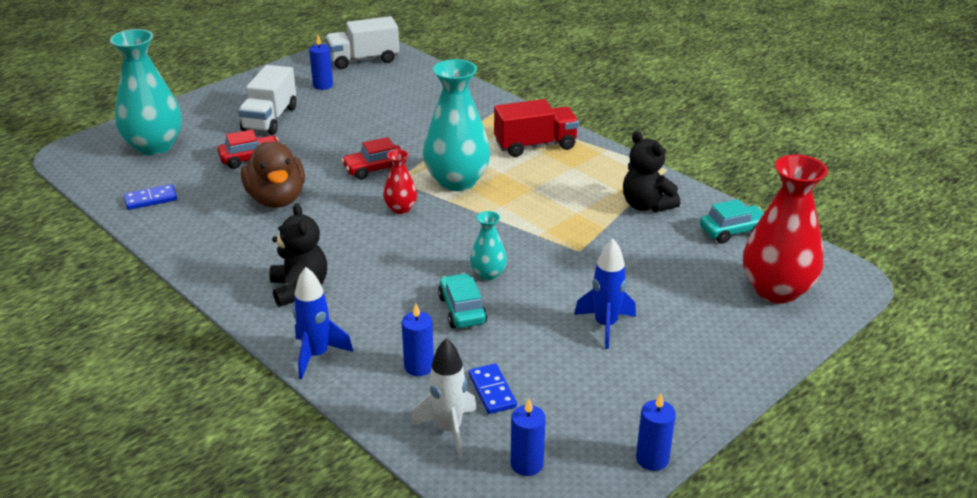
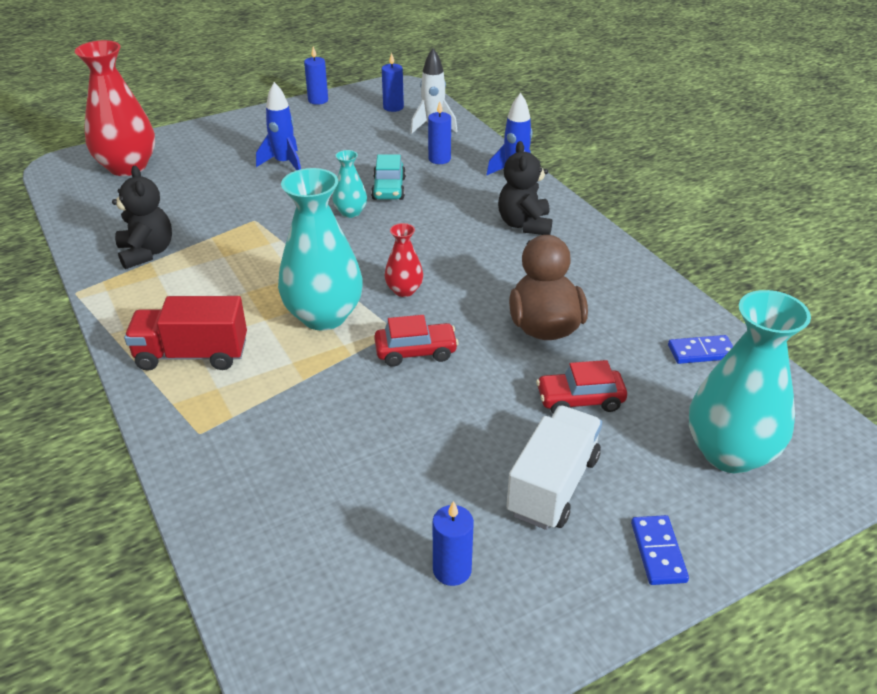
camera: 165 degrees left, 5 degrees up
(363, 60) = (350, 654): white truck -> none
(492, 391) = (394, 140): blue domino -> blue domino (658, 552)
(733, 231) = (98, 215): turquoise car -> none

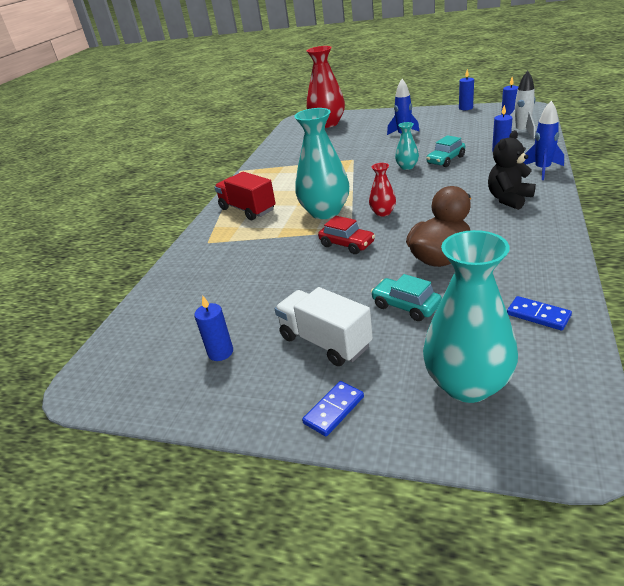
camera: 50 degrees right, 5 degrees down
(147, 253) = (287, 162): black teddy bear -> none
(553, 485) = (325, 342): white truck -> white truck turned 120 degrees counterclockwise
(580, 400) = (406, 306): red car -> turquoise car

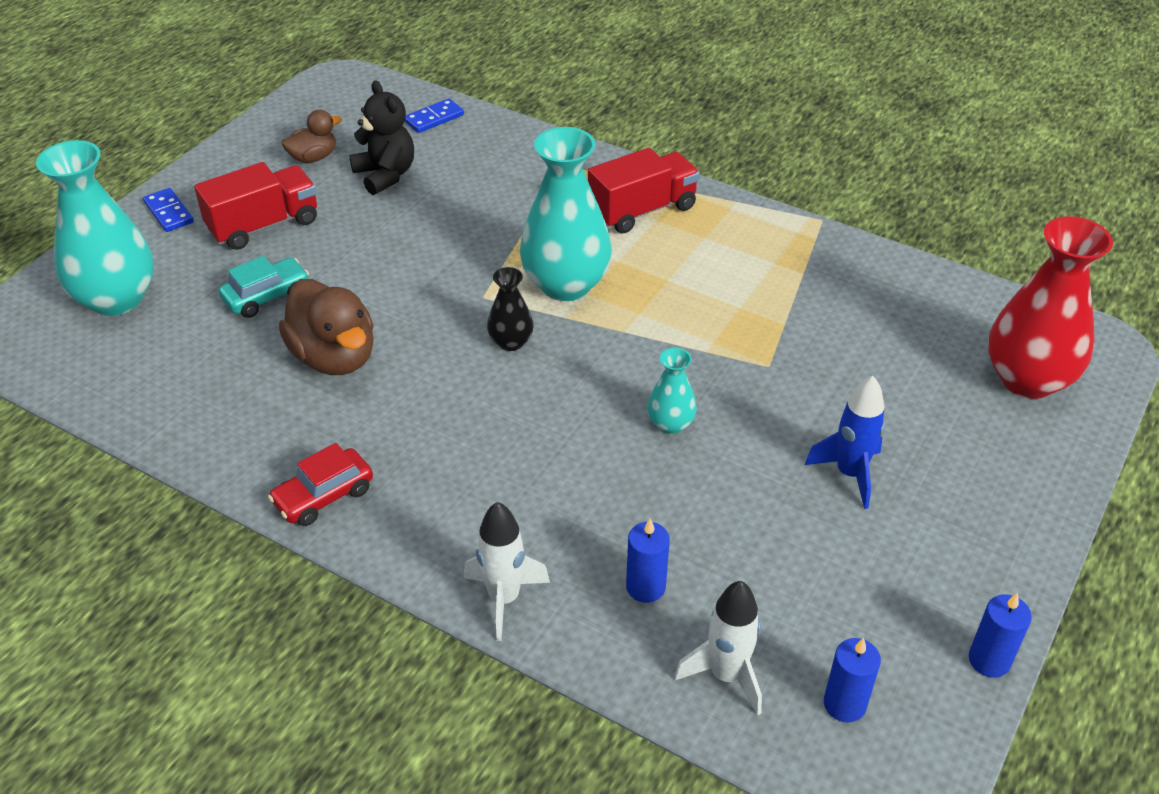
camera: 100 degrees right, 10 degrees up
(220, 352) = (313, 157): blue candle -> brown duck
(325, 342) = (264, 225): white truck -> red truck
(347, 244) = (447, 284): red car -> red car (324, 496)
(383, 212) = (511, 342): red vase -> black vase
(445, 160) = (661, 487): turquoise car -> none
(509, 199) = (433, 497): black teddy bear -> black teddy bear (385, 175)
(538, 315) = (153, 390): blue domino -> blue domino (434, 118)
(542, 170) = (504, 599): blue rocket -> white rocket

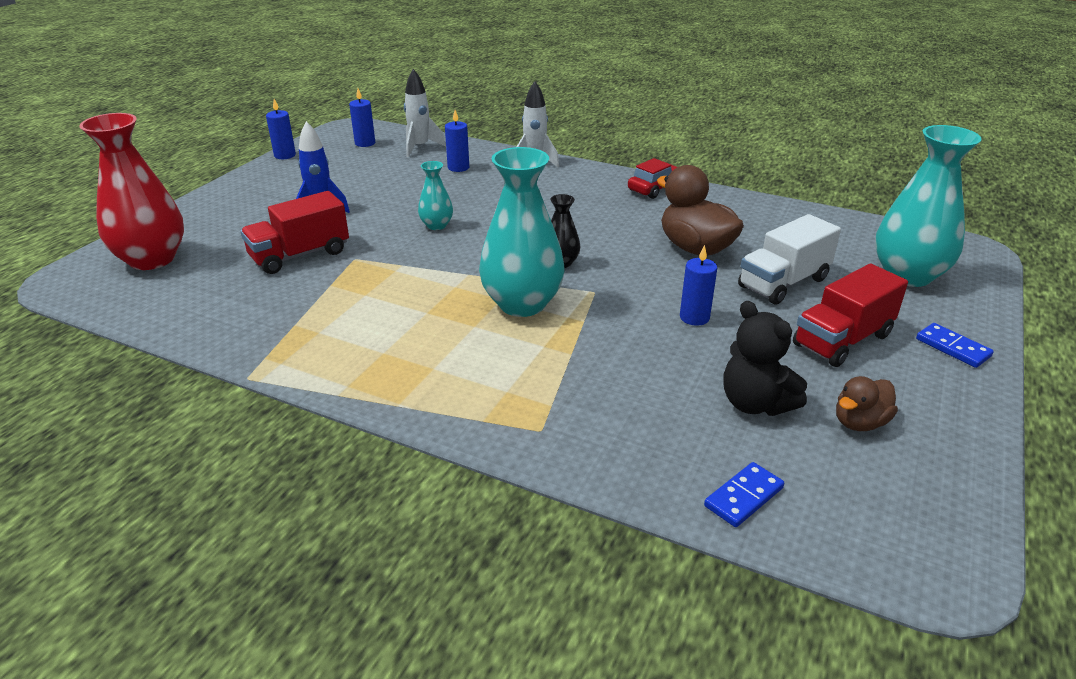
camera: 175 degrees right, 10 degrees down
(266, 296) = (783, 283): turquoise car -> white truck
(391, 258) = (694, 317): none -> blue candle
(642, 210) = (446, 377): red truck -> red truck (300, 255)

